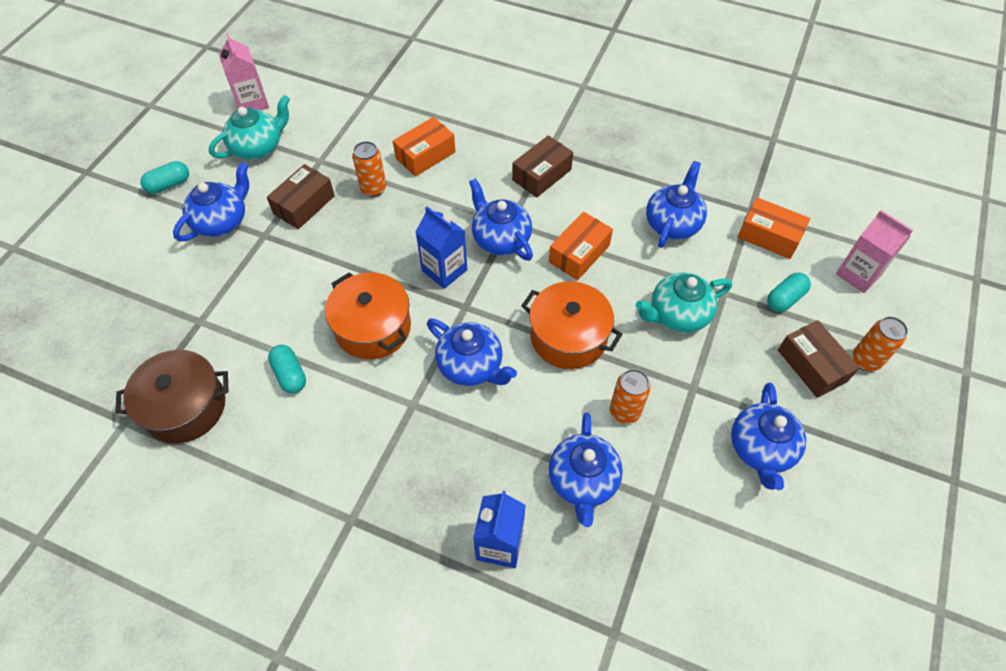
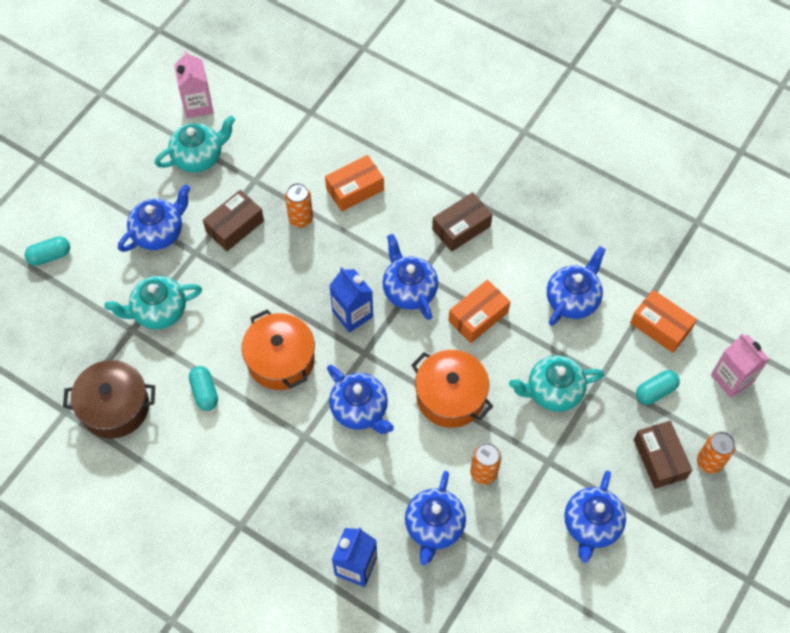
camera: 10 degrees right, 5 degrees up
(169, 185) = (114, 186): turquoise capsule -> turquoise capsule (50, 256)
(228, 298) = (159, 311): none -> turquoise teapot

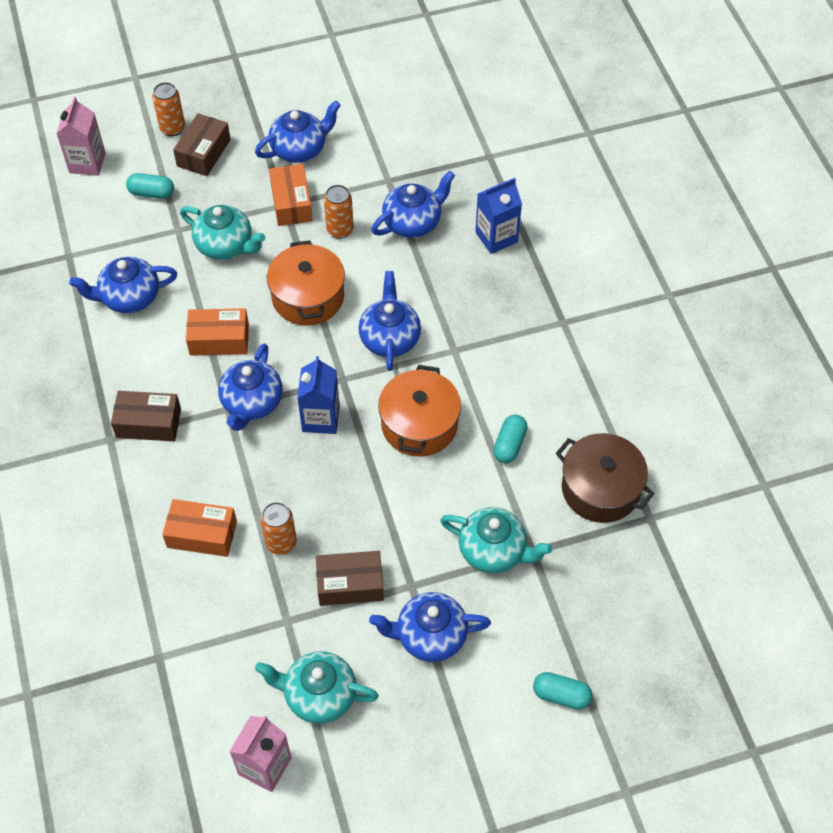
camera: 140 degrees left, 5 degrees down
(660, 326) = (90, 231): orange box -> orange box (291, 203)

